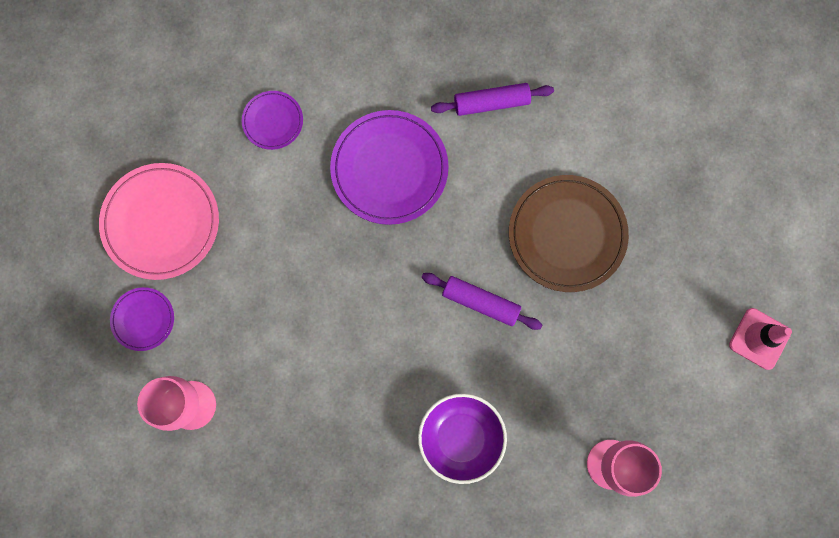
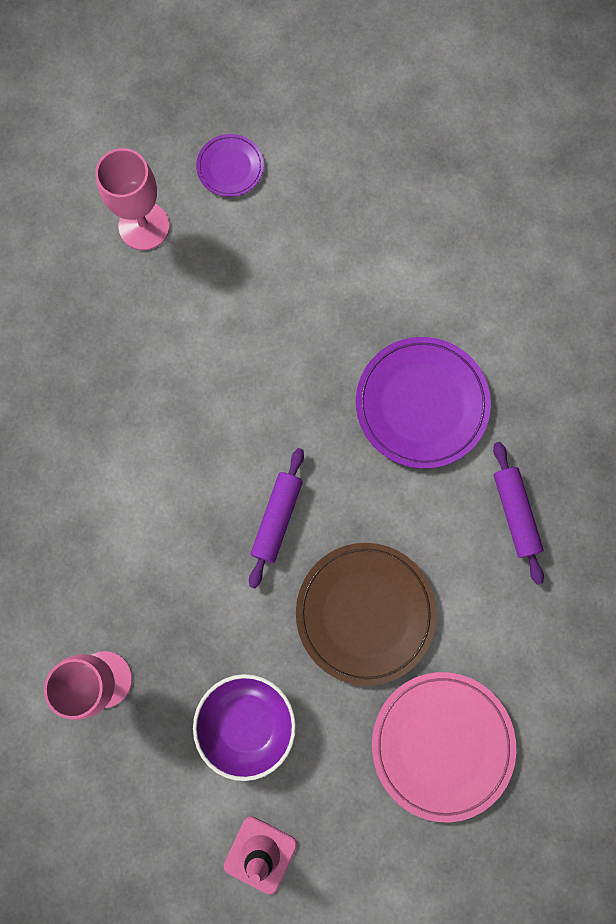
camera: 85 degrees right, 0 degrees up
(161, 222) = (335, 171): pink plate -> pink plate (442, 744)
(273, 121) = (462, 272): purple plate -> none
(461, 437) = (125, 508): purple bowl -> purple bowl (246, 722)

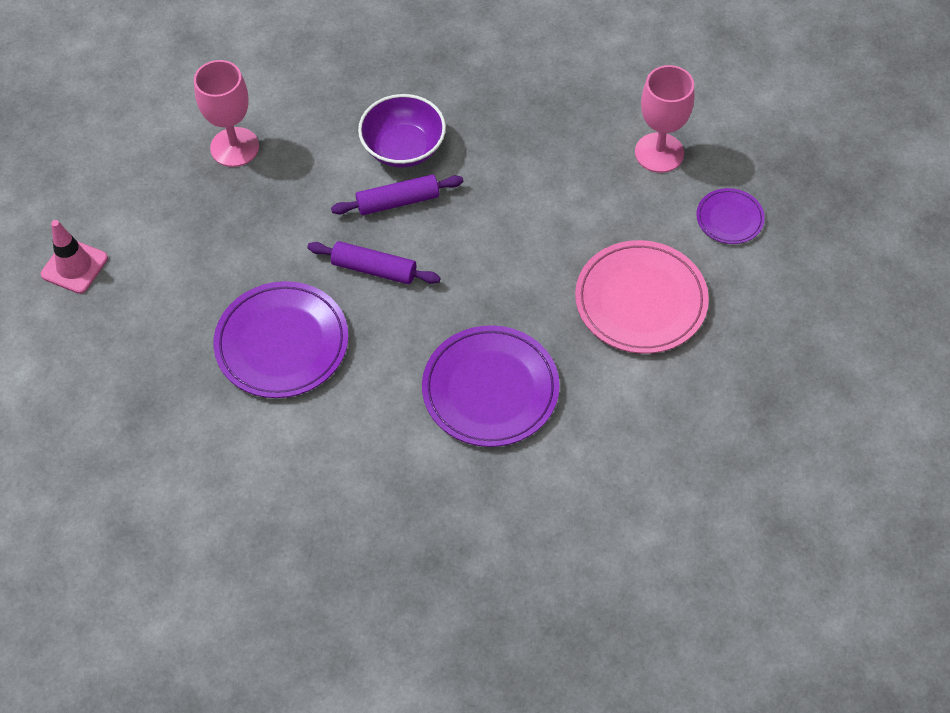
camera: 90 degrees right, 20 degrees down
(246, 722) = (188, 252): purple bowl -> purple bowl (403, 148)
(365, 613) = (282, 343): brown plate -> purple plate
(442, 744) = (154, 409): pink plate -> pink plate (640, 300)
(515, 513) = (376, 475): purple rolling pin -> purple rolling pin (398, 201)

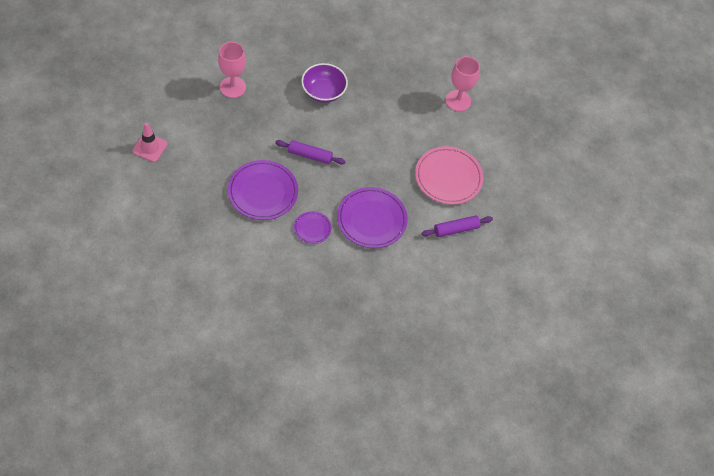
camera: 10 degrees left, 0 degrees up
(398, 201) = (321, 120): purple rolling pin -> purple rolling pin (456, 229)
(729, 218) = (494, 137): purple plate -> purple plate (312, 228)

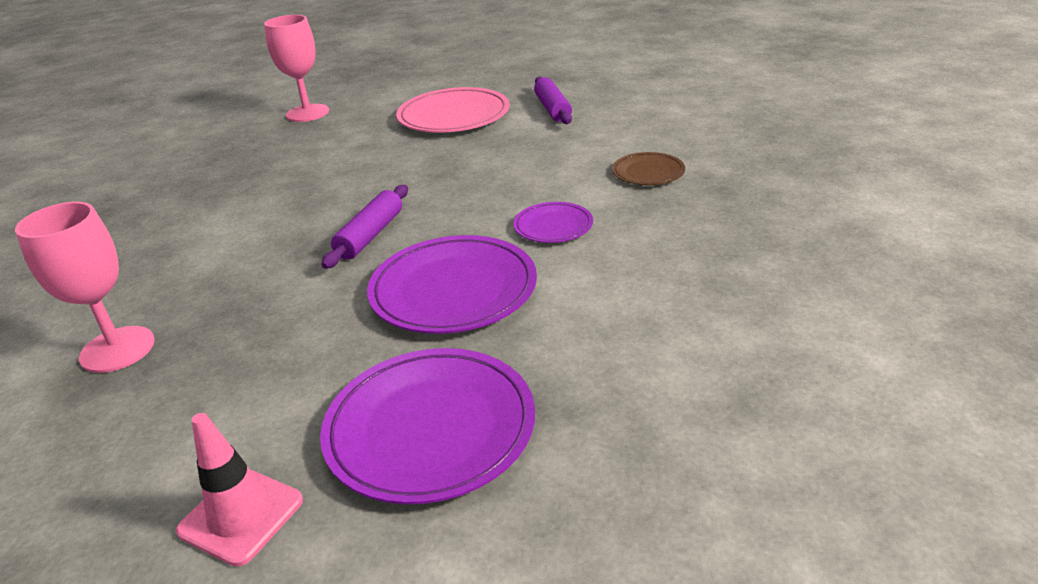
camera: 75 degrees left, 25 degrees down
(323, 92) = (215, 226): purple bowl -> none
(365, 272) = (648, 172): none -> brown plate
(371, 219) = (533, 170): purple plate -> purple plate (430, 428)

